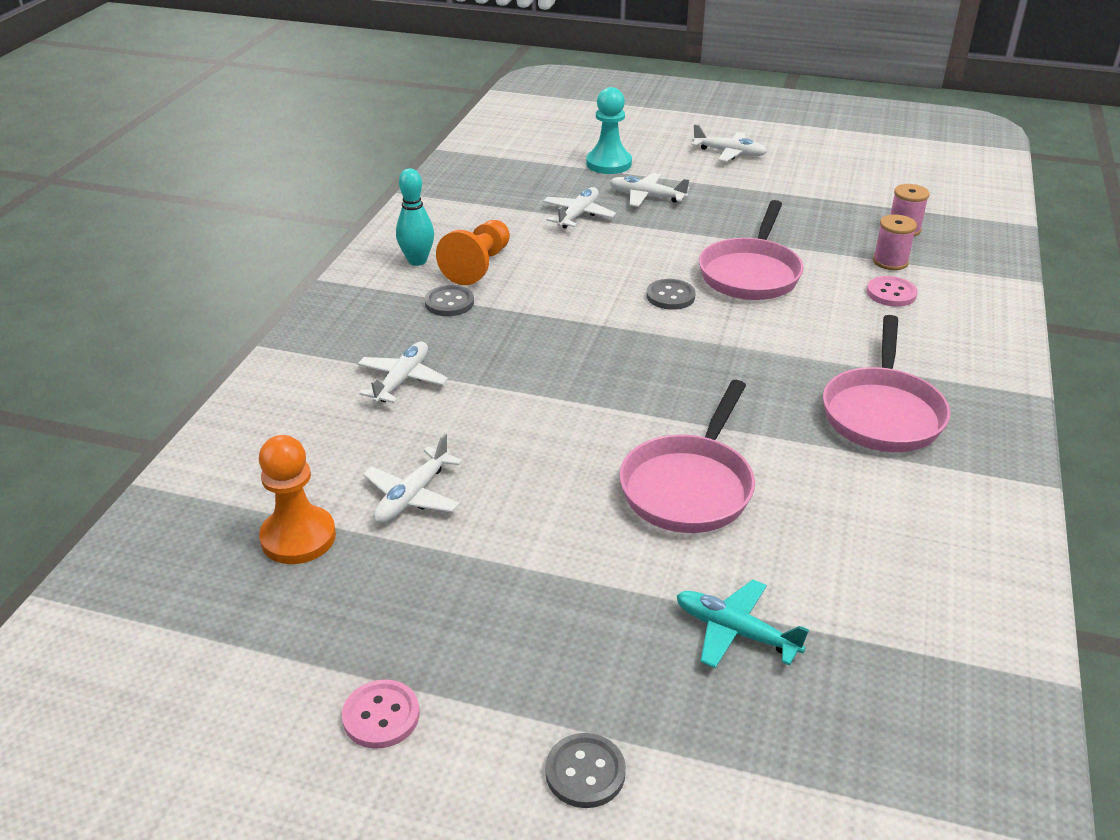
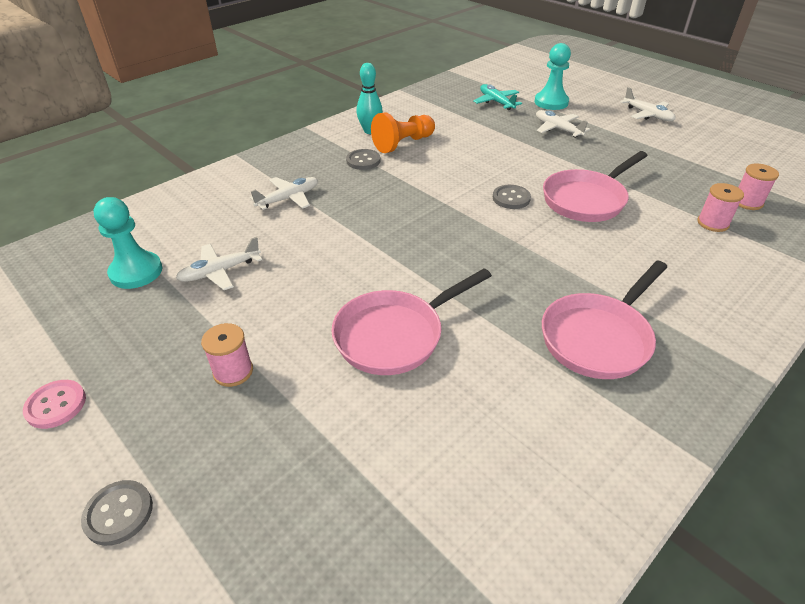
camera: 30 degrees right, 5 degrees up
(298, 537) = (136, 272): orange pawn -> turquoise pawn
(554, 592) = (233, 371): none -> pink spool
(578, 215) = (498, 129): white plane -> none
(735, 632) = (320, 461): turquoise plane -> turquoise plane (496, 102)
(891, 293) = (691, 247): pink button -> none

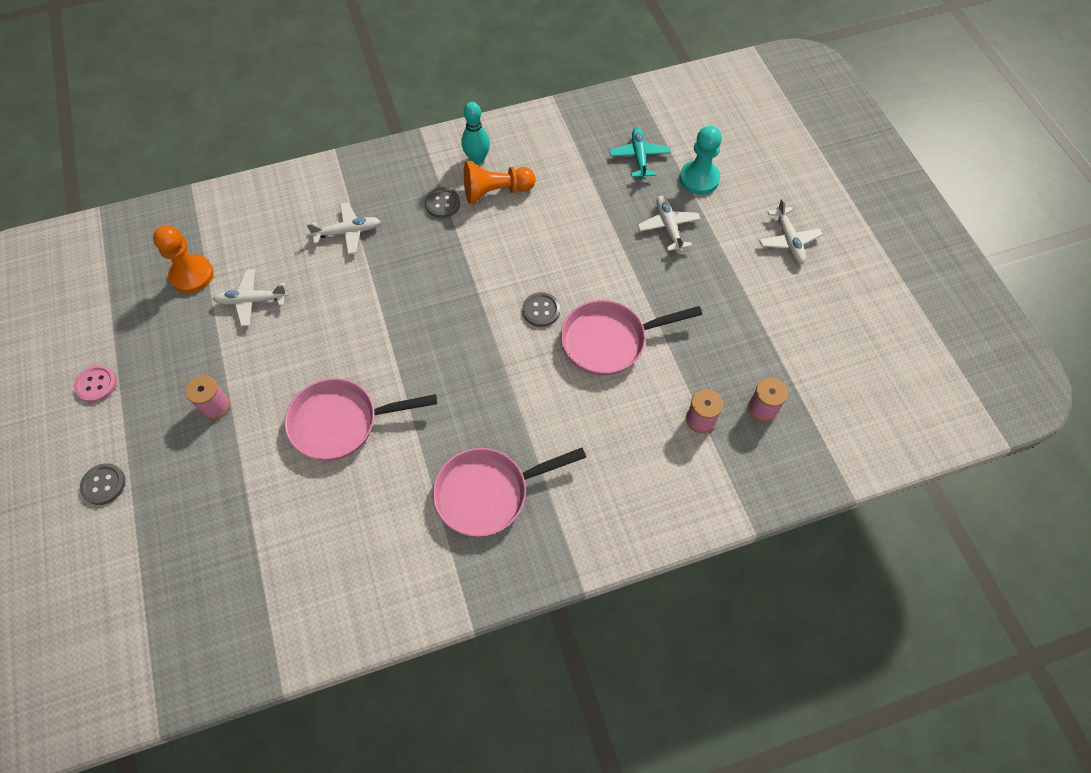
camera: 25 degrees right, 20 degrees up
(136, 272) = (192, 275): turquoise pawn -> orange pawn

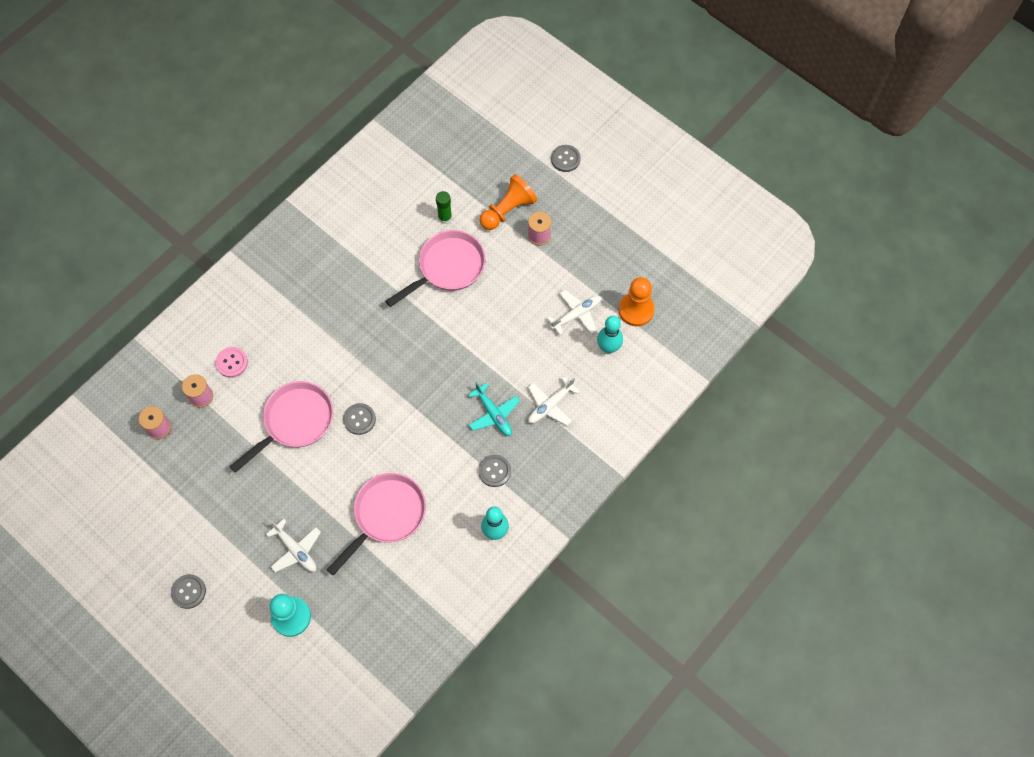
camera: 150 degrees right, 5 degrees up
(96, 384) = (628, 208): pink button -> pink button (232, 363)
(250, 255) = (608, 347): none -> turquoise bowling pin
(298, 487) = (445, 218): none -> green glue stick
(488, 493) = (322, 275): pink pan -> pink pan (386, 515)
(496, 191) = (458, 507): orange pawn -> orange pawn (508, 210)
(639, 157) = (355, 613): turquoise plane -> turquoise plane (493, 414)
(788, 240) = (188, 591): white plane -> grey button

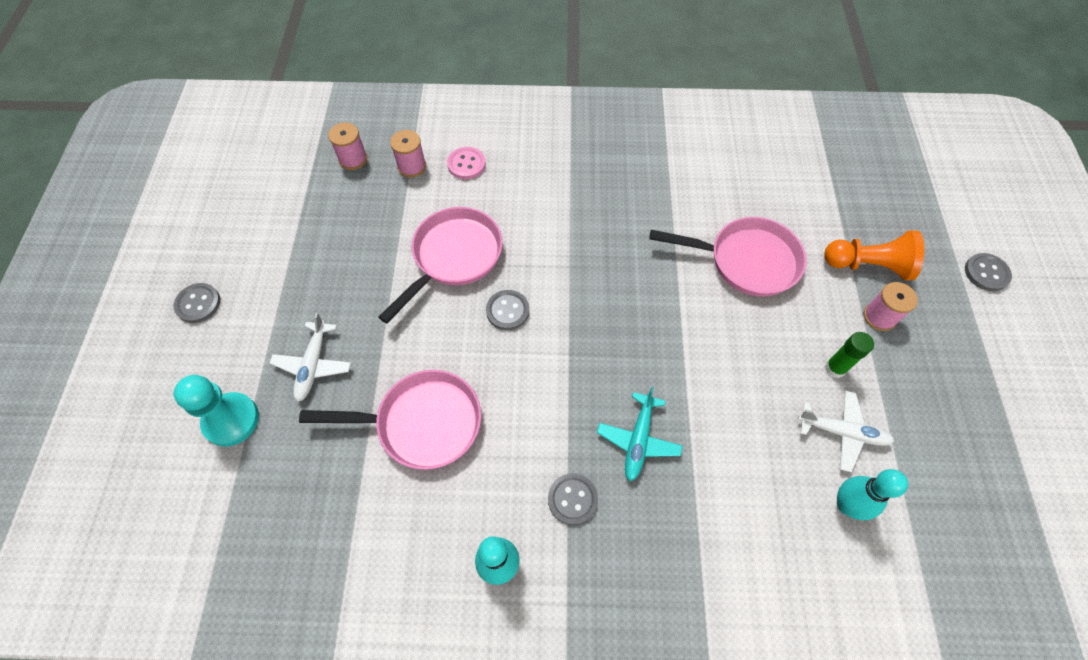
camera: 50 degrees right, 5 degrees down
(295, 422) = (454, 257): pink pan -> pink pan turned 60 degrees counterclockwise
(445, 218) = (792, 217): green glue stick -> green glue stick (835, 368)
(550, 405) = (710, 496): white plane -> none
(636, 310) = (924, 498): orange pawn -> none

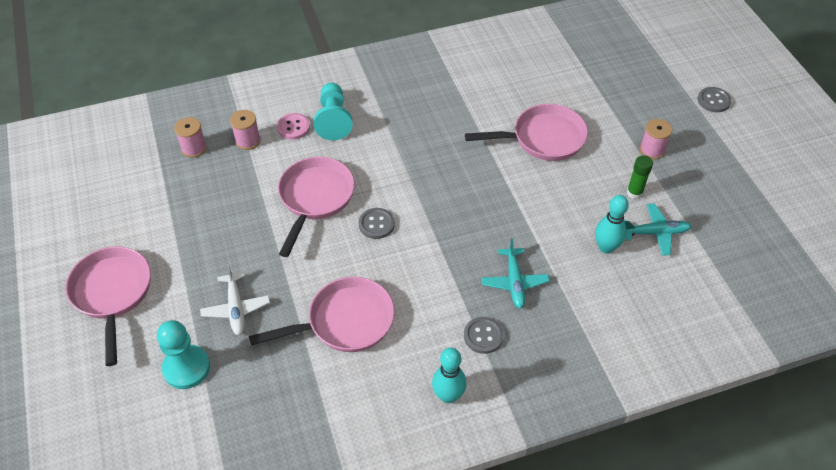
camera: 20 degrees left, 10 degrees down
(198, 304) = (112, 293): grey button -> pink pan
(513, 167) = (333, 120): none -> turquoise pawn
(842, 432) = (655, 233): white plane -> turquoise plane
(846, 505) = (675, 278): turquoise bowling pin -> turquoise bowling pin (606, 247)
(868, 265) = (631, 117): orange pawn -> none

